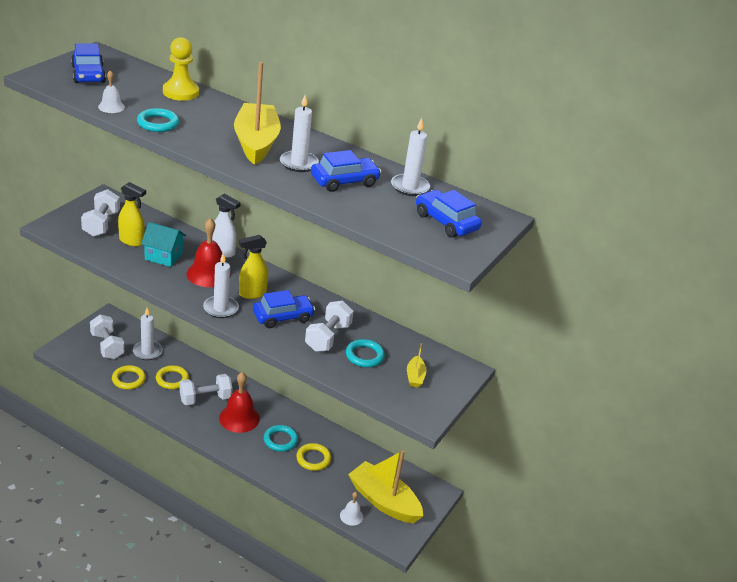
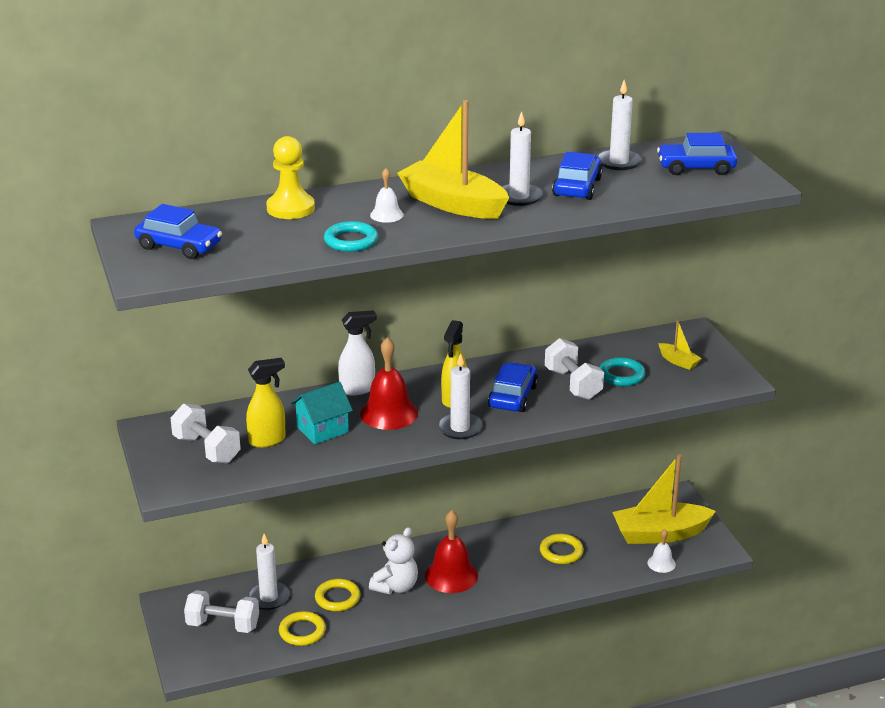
camera: 45 degrees left, 5 degrees down
(111, 107) = (280, 255): white bell -> white bell (386, 215)
(205, 399) = (396, 587): white dumbbell -> white teddy bear
(280, 440) = (513, 562): turquoise ring -> none

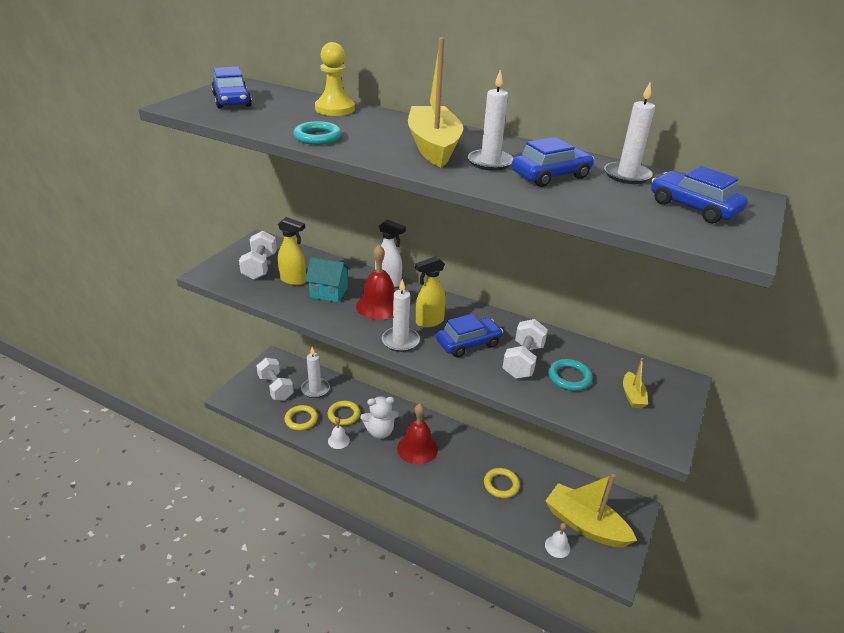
camera: 45 degrees right, 5 degrees up
(386, 215) = (376, 134): white bell -> white bell (338, 440)

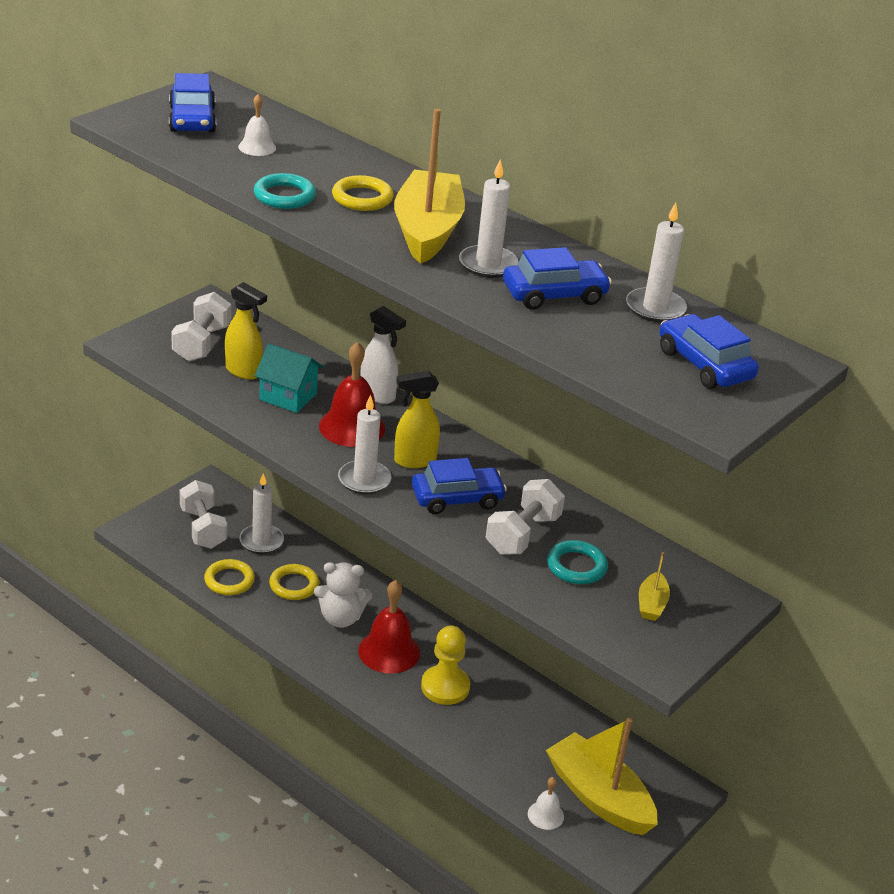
camera: 10 degrees right, 0 degrees up
(335, 109) = (324, 150): yellow pawn -> yellow pawn (445, 687)
(338, 440) = (276, 619): white bell -> white bell (257, 147)
(501, 485) = (496, 723): yellow ring -> yellow ring (362, 198)

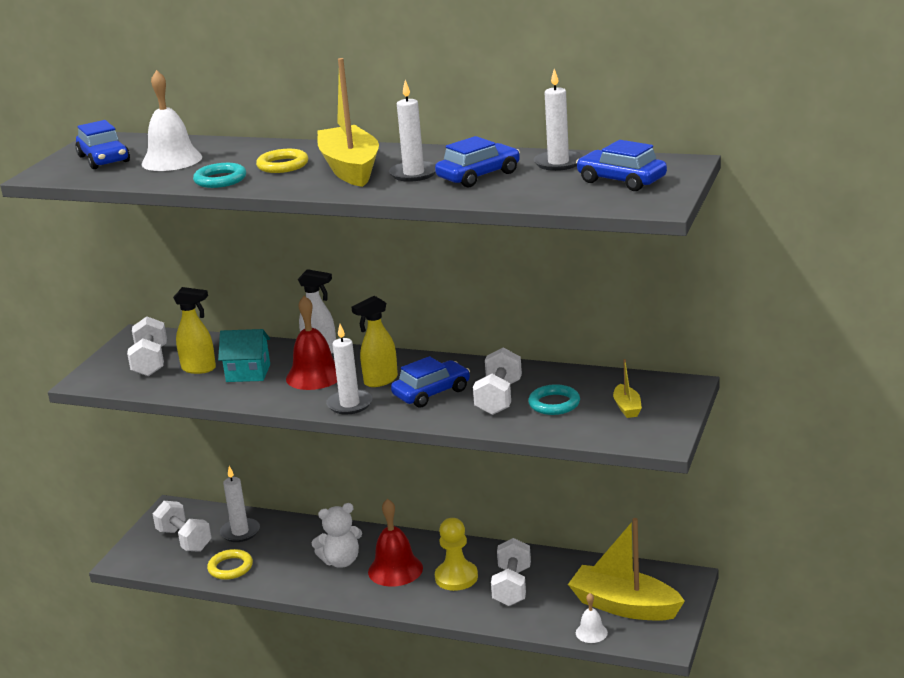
camera: 15 degrees left, 10 degrees down
(257, 147) = (172, 160): white bell -> white bell, size x1.87
(294, 585) = (287, 552): yellow ring -> none
(496, 722) = (512, 586): none -> white dumbbell

